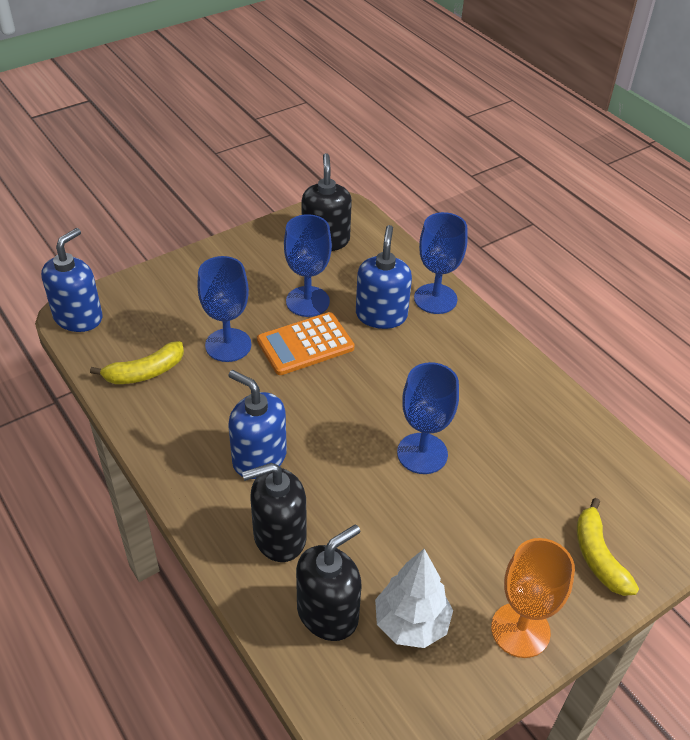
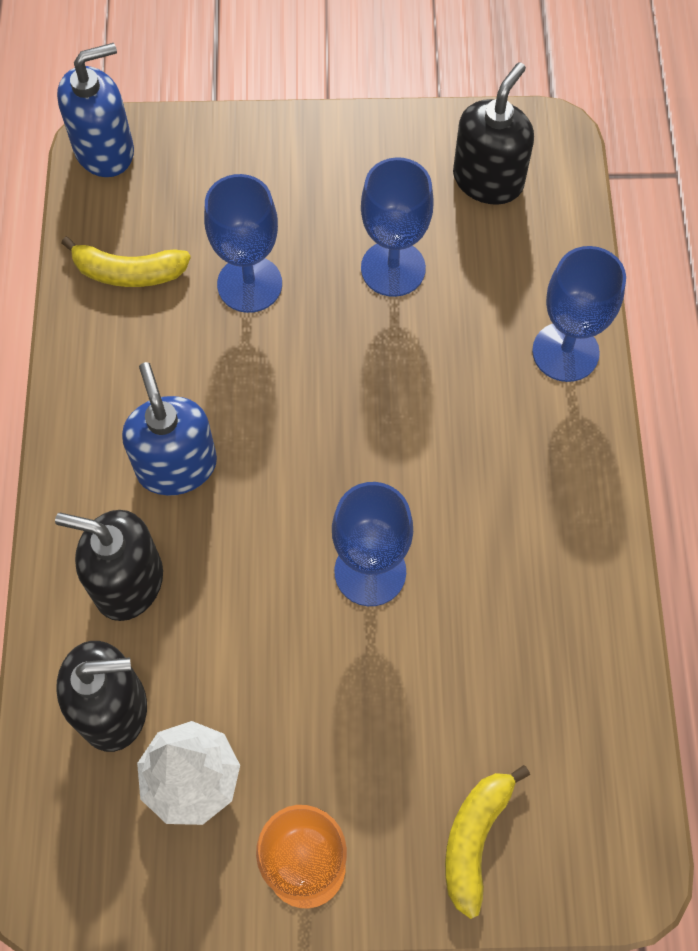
camera: 35 degrees right, 20 degrees up
(305, 344) = (343, 333): orange calculator -> none
(381, 315) = (472, 340): blue soap dispenser -> none

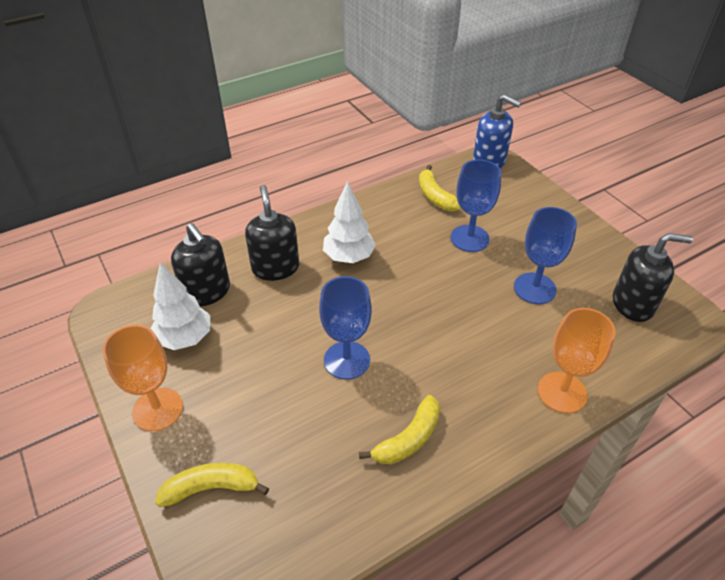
camera: 60 degrees right, 20 degrees down
(176, 466) = (349, 257): blue soap dispenser -> white tree
(533, 564) = (408, 439): none -> yellow banana
(565, 352) = (562, 392): blue goblet -> orange goblet

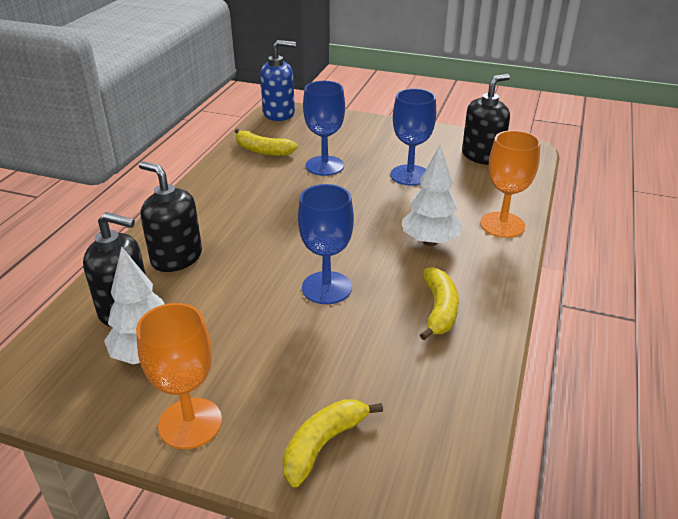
camera: 40 degrees left, 10 degrees down
(349, 257) = (238, 220): white tree -> white tree (430, 241)

